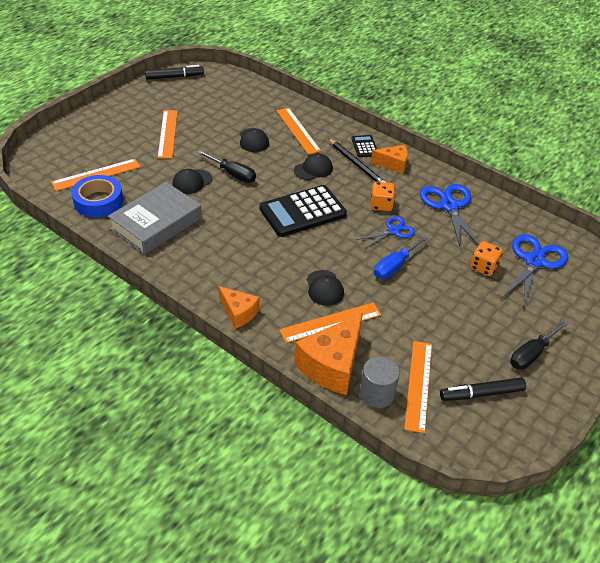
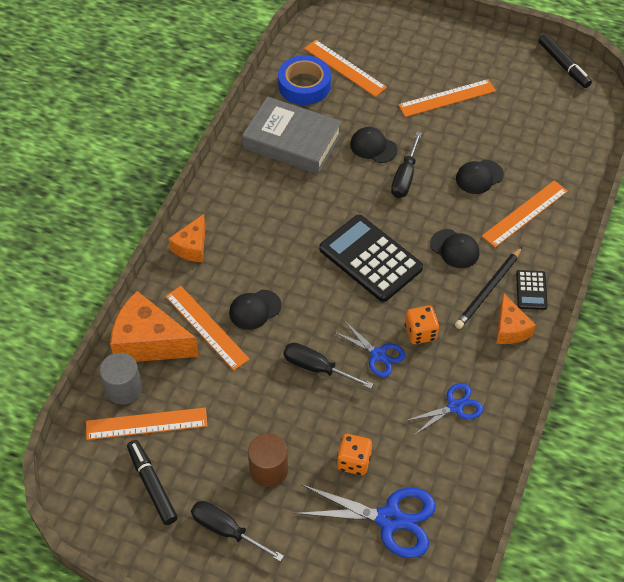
camera: 75 degrees right, 10 degrees up
(364, 146) = (531, 290): black calculator -> black calculator turned 120 degrees clockwise
(394, 266) = (317, 368): blue screwdriver -> black screwdriver
(449, 206) = (455, 406): blue scissors -> blue scissors, size x0.60
(481, 316) = (268, 469): none -> brown cylinder

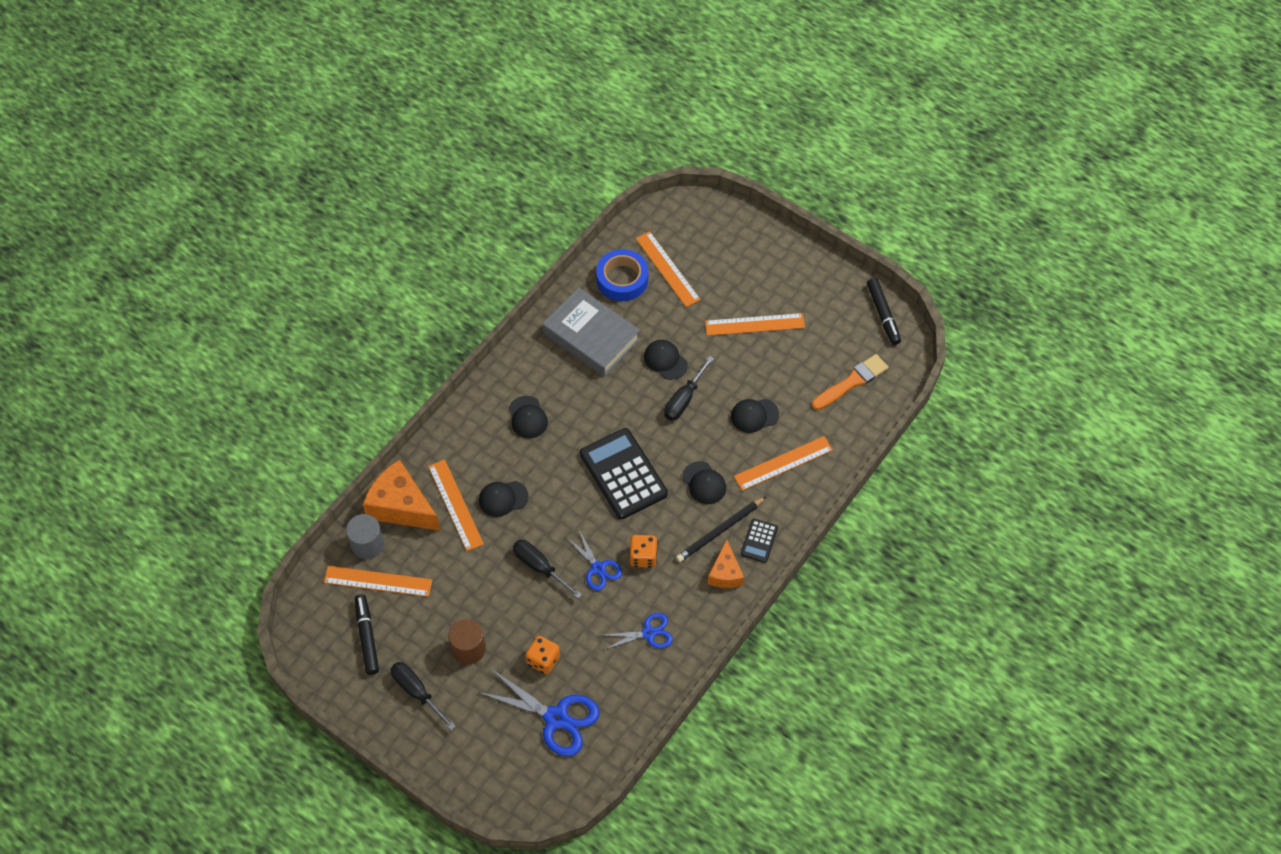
camera: 15 degrees right, 5 degrees up
(192, 247) = (466, 423): orange cheese -> none
(254, 227) = (528, 417): none -> black cap
(559, 128) = (852, 382): none -> orange brush

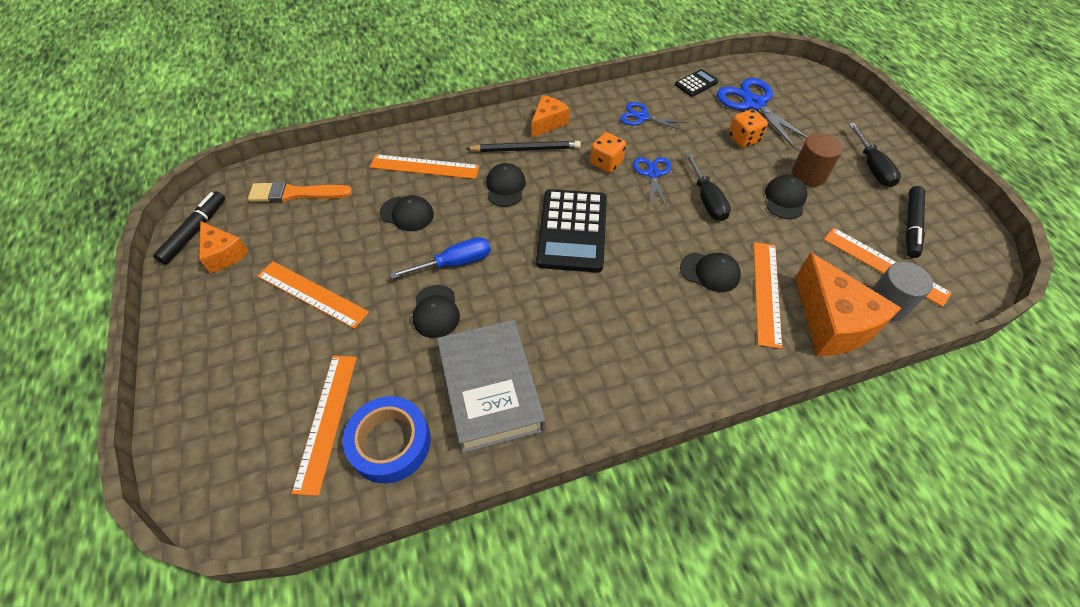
camera: 145 degrees left, 5 degrees down
(528, 417) = (632, 337): black cap -> black cap (785, 199)
(684, 399) = (454, 263): black screwdriver -> blue screwdriver
(759, 541) = (501, 129): black calculator -> black calculator (696, 83)
(843, 313) = (224, 254): none -> orange cheese

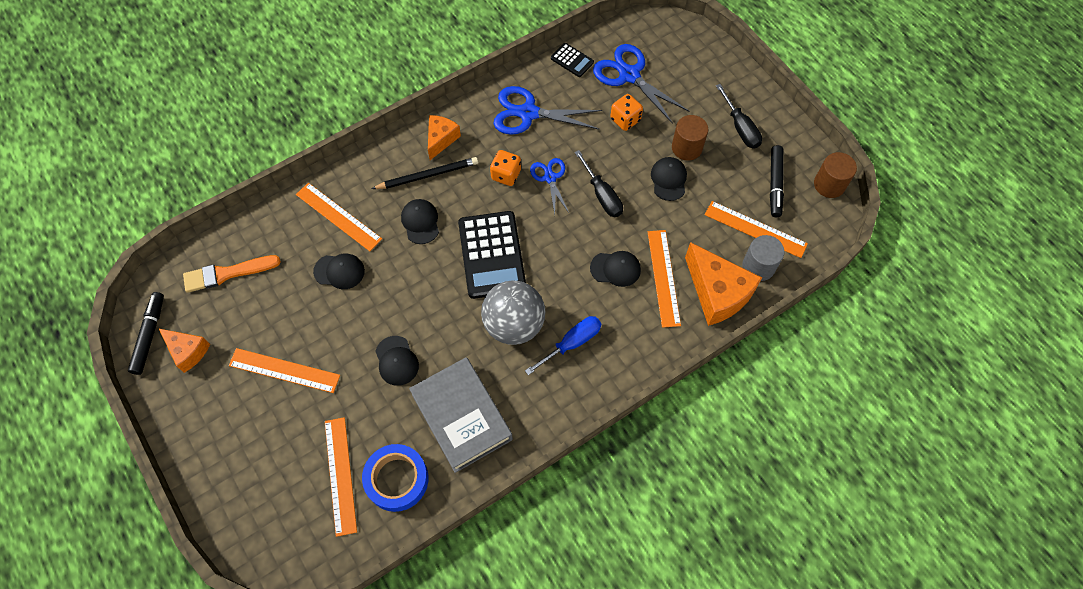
camera: 15 degrees left, 10 degrees up
(424, 167) = (338, 216): orange ruler -> orange ruler turned 45 degrees clockwise
(454, 263) = (398, 311): blue screwdriver -> blue screwdriver (571, 343)
(579, 303) = (514, 324): none -> grey ball
(642, 117) = (528, 113): blue scissors -> blue scissors, size x1.68
(696, 83) = (572, 60): black calculator -> black calculator turned 90 degrees clockwise
(979, 238) = (829, 184): none -> brown cylinder

